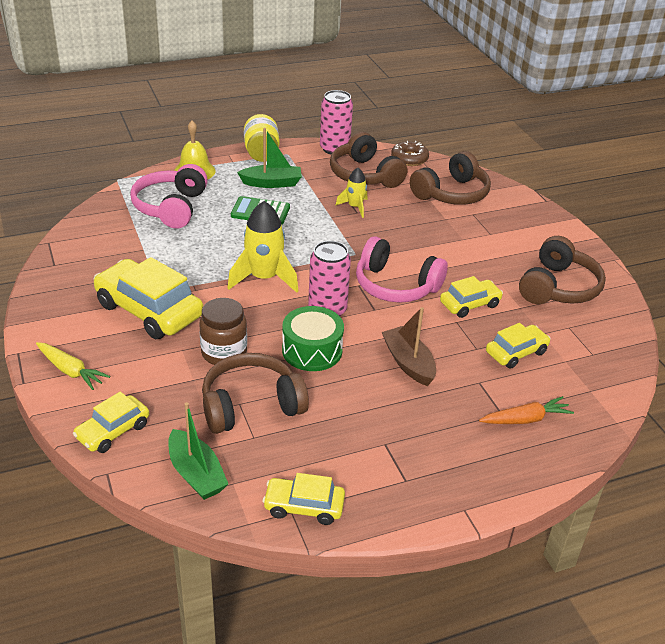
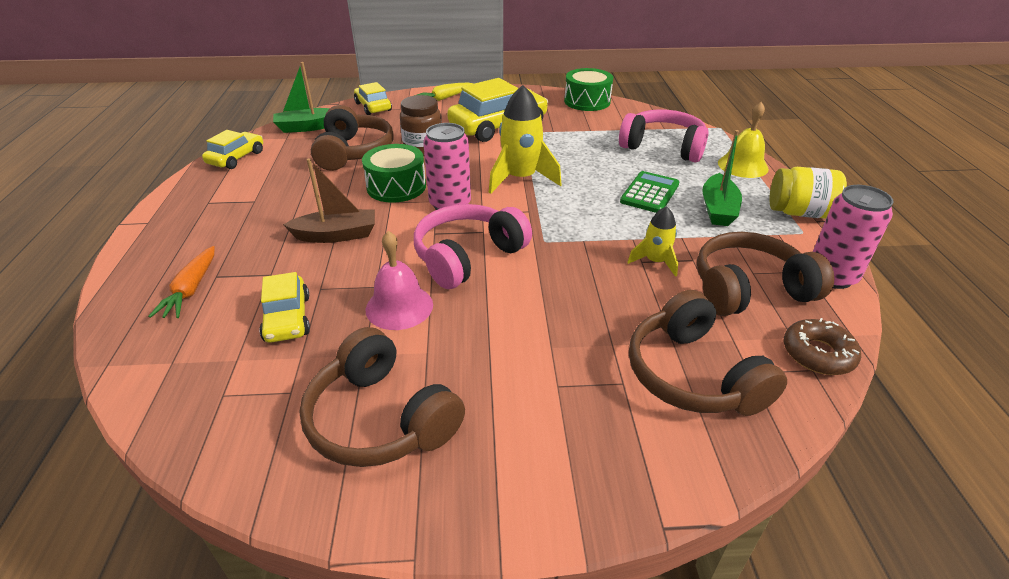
camera: 110 degrees right, 0 degrees up
(64, 257) = (587, 101): none -> green drum
(470, 304) = (399, 307): yellow car -> pink bell

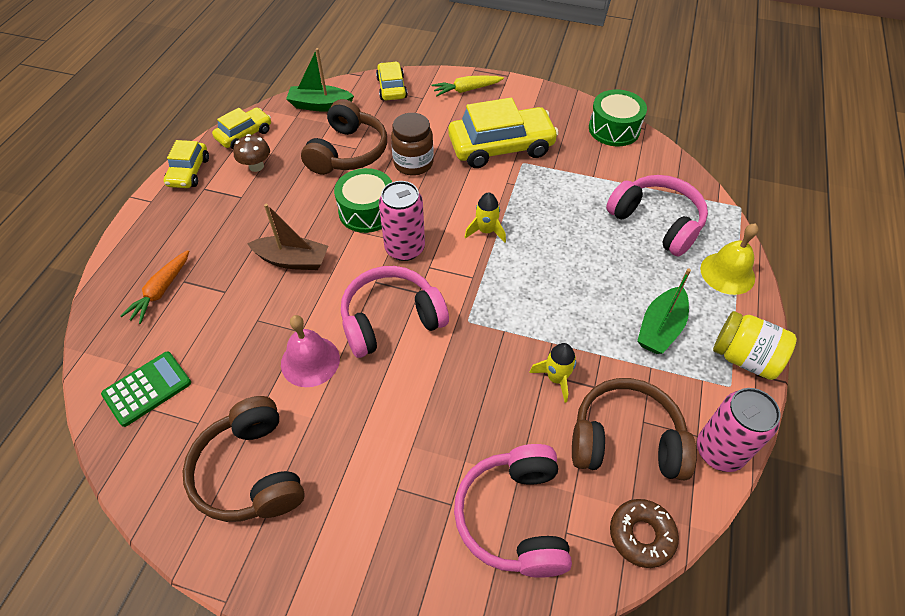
camera: 20 degrees right, 15 degrees up
(260, 177) = (256, 166): none -> brown mushroom
(287, 318) = (221, 346): yellow car -> yellow car (189, 172)
(520, 179) = (486, 231): yellow rocket -> yellow rocket, size x0.56
(649, 193) = (603, 286): green calculator -> green calculator (147, 388)
(692, 375) = (514, 517): brown headphones -> pink headphones

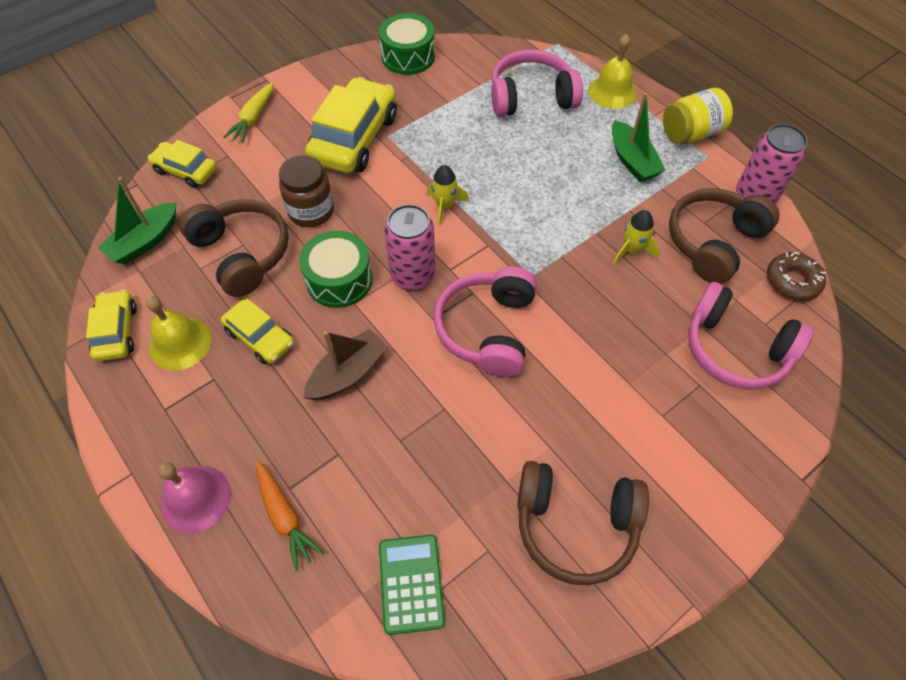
camera: 55 degrees left, 5 degrees up
(189, 172) = (121, 413): yellow car -> yellow car (260, 337)
(256, 166) = (180, 343): brown mushroom -> yellow bell
(310, 361) = (485, 417): pink bell -> pink bell (196, 498)

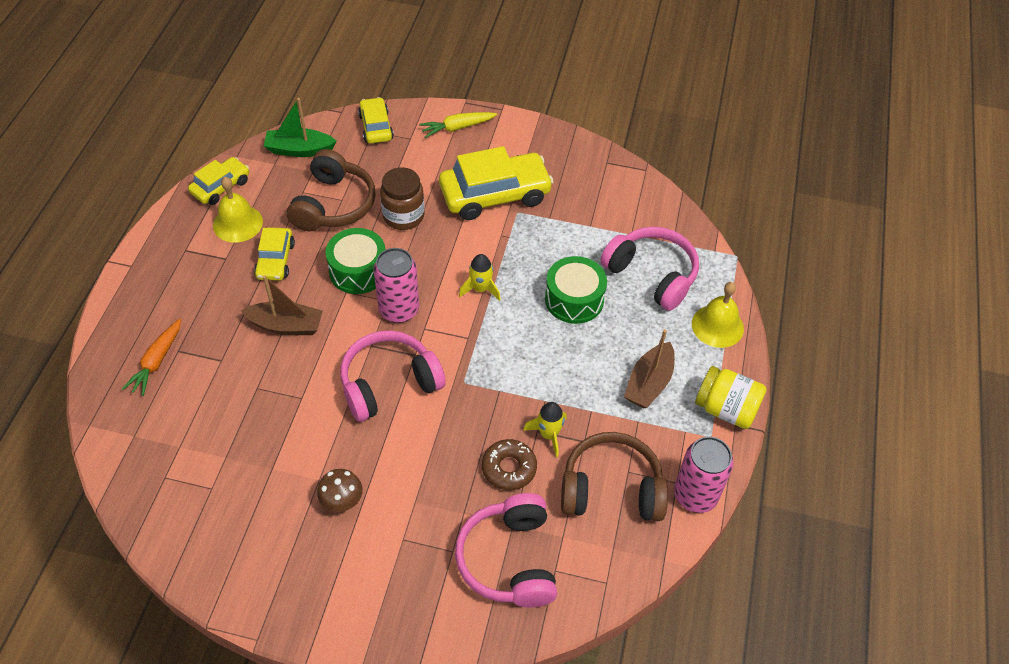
camera: 50 degrees right, 5 degrees down
(196, 498) = (137, 308): pink bell -> none
(408, 56) = (613, 171): green drum -> green drum (574, 299)
(411, 583) = (158, 458): green calculator -> none
(575, 525) = (267, 530): brown headphones -> none
(588, 441) = (342, 501): none -> brown mushroom
(632, 161) = (649, 383): green boat -> brown boat
(792, 281) = (621, 570): brown donut -> brown donut (509, 468)

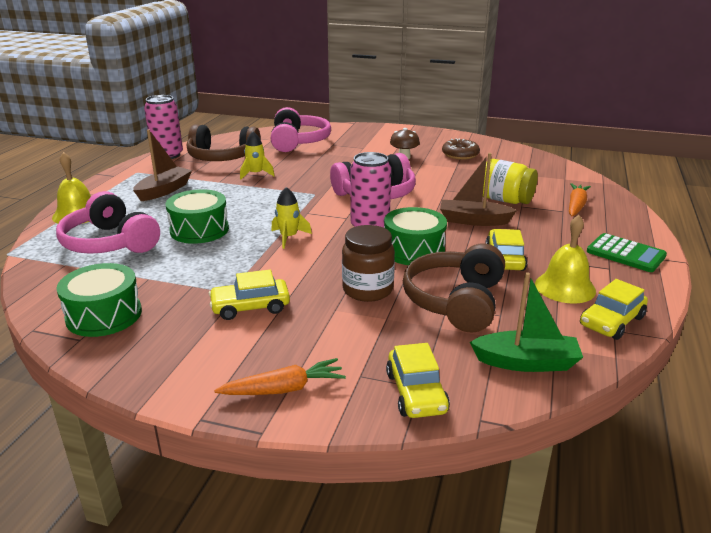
camera: 175 degrees left, 25 degrees down
(157, 271) = (625, 254): none -> green calculator
(457, 128) = (284, 389): yellow carrot -> orange carrot
(495, 195) = (250, 307): yellow car -> yellow car, size x0.56
(509, 468) = (289, 164): brown donut -> brown donut (460, 154)
(602, 184) = (104, 315): none -> green drum
(726, 409) = (114, 180): yellow jar -> yellow jar (505, 200)

